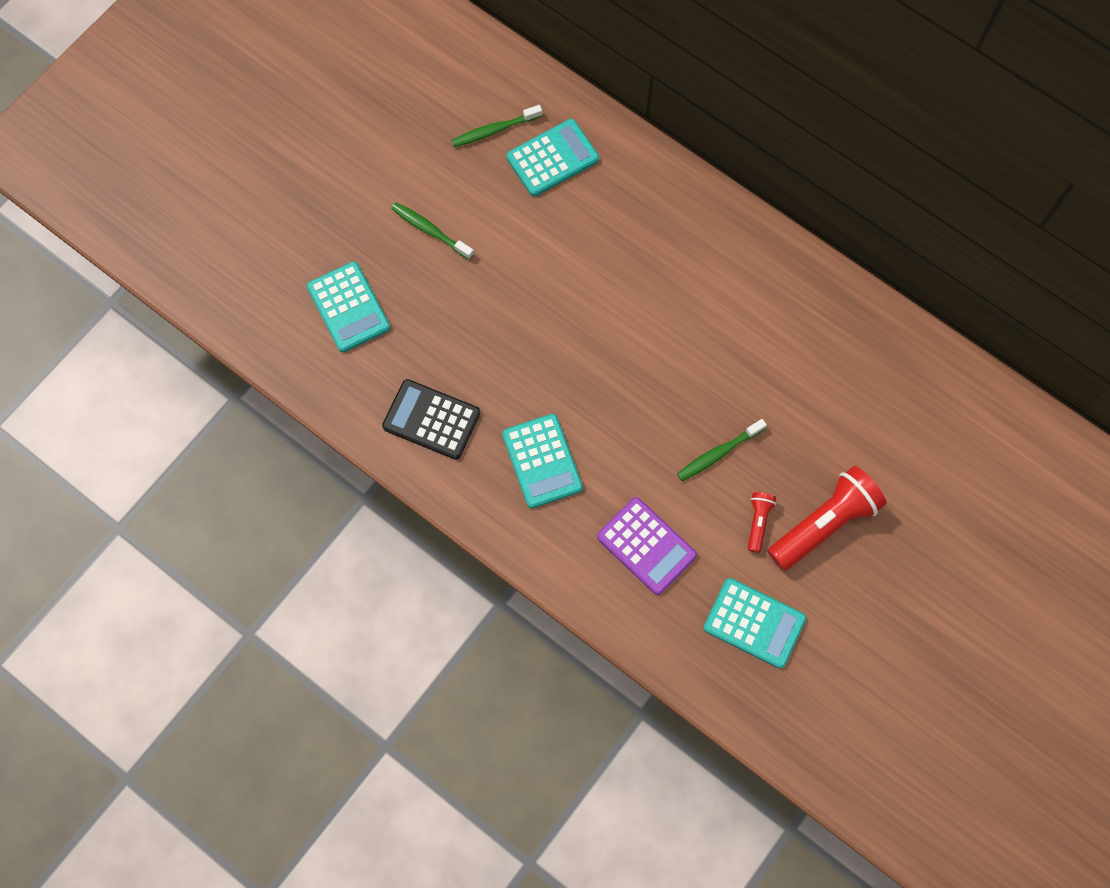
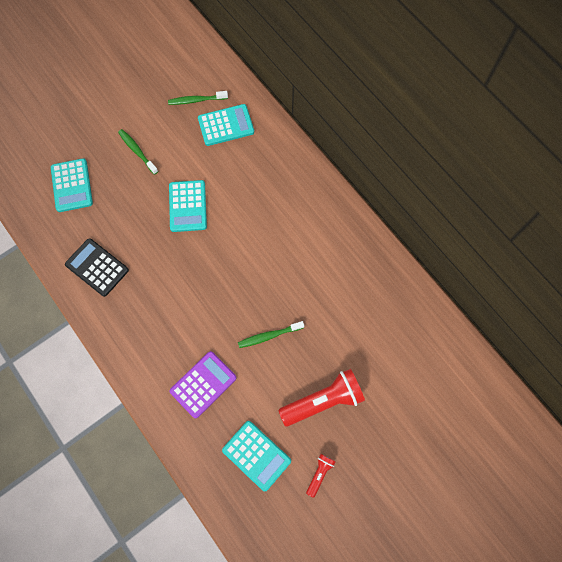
camera: 15 degrees right, 0 degrees up
(542, 461) = (156, 311): turquoise calculator -> turquoise calculator (187, 206)
(646, 546) = (203, 384): purple calculator -> purple calculator turned 105 degrees counterclockwise
(758, 522) = (280, 388): red flashlight -> red flashlight (319, 474)

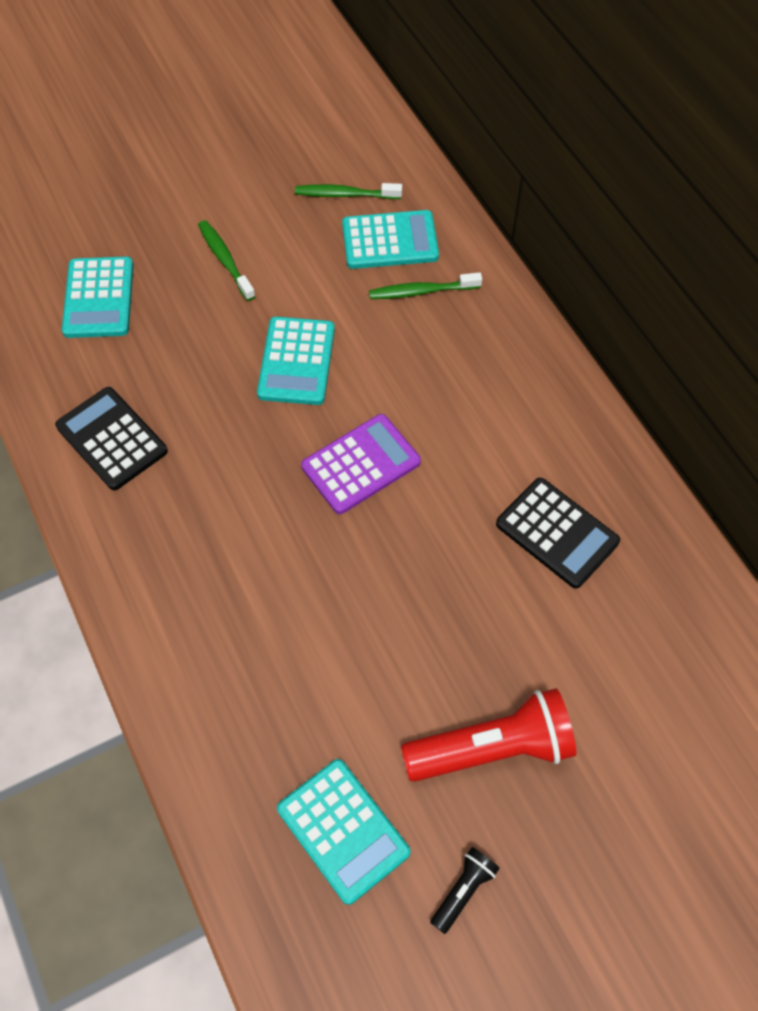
camera: 10 degrees right, 10 degrees down
(203, 384) = (264, 677): purple calculator -> purple calculator (361, 464)
(269, 336) = (406, 609): green toothbrush -> green toothbrush (421, 291)
(319, 474) = (463, 890): red flashlight -> black flashlight
(339, 281) = (557, 533): none -> black calculator

